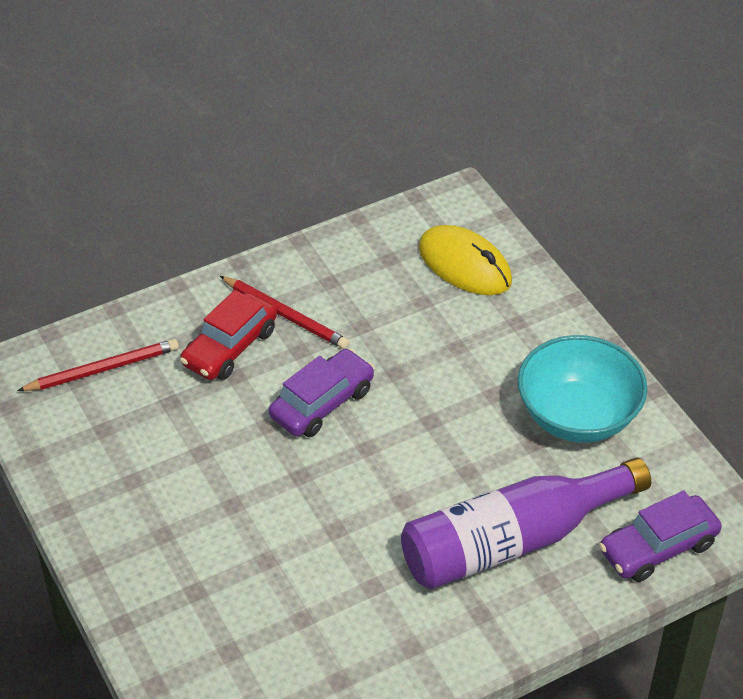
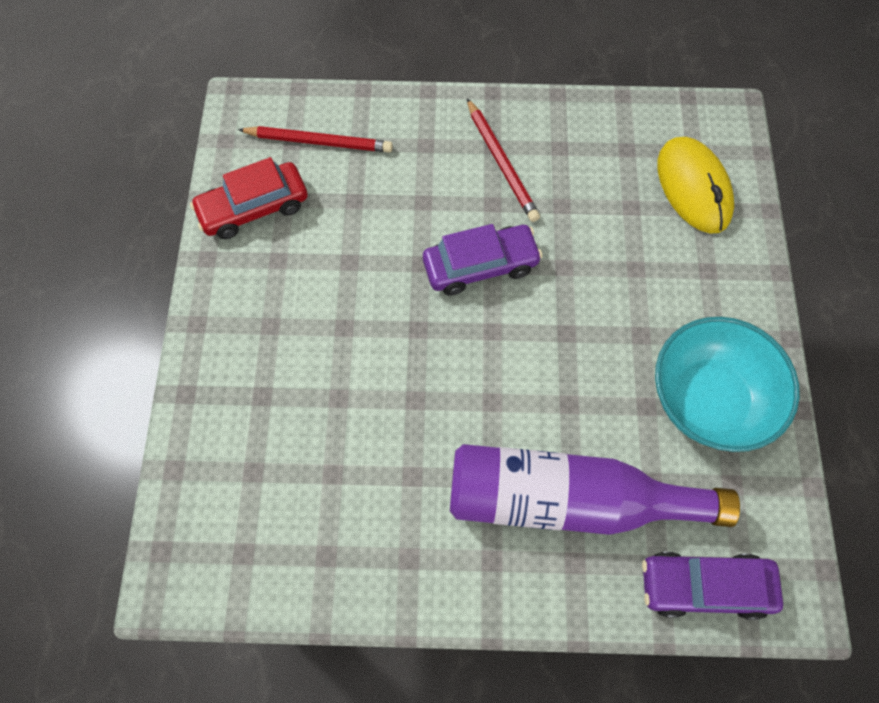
camera: 30 degrees right, 20 degrees up
(230, 347) = (435, 171): red car -> red car (254, 208)

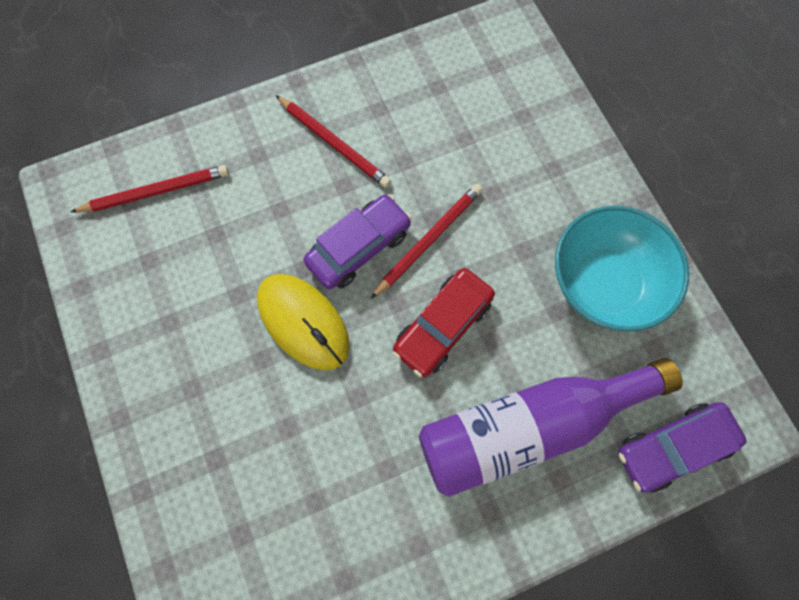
camera: 25 degrees left, 5 degrees up
(254, 208) = (123, 282): red car -> red car (443, 326)
(550, 286) = (428, 240): none -> red pencil
(693, 187) = (509, 99): yellow mouse -> yellow mouse (303, 322)

